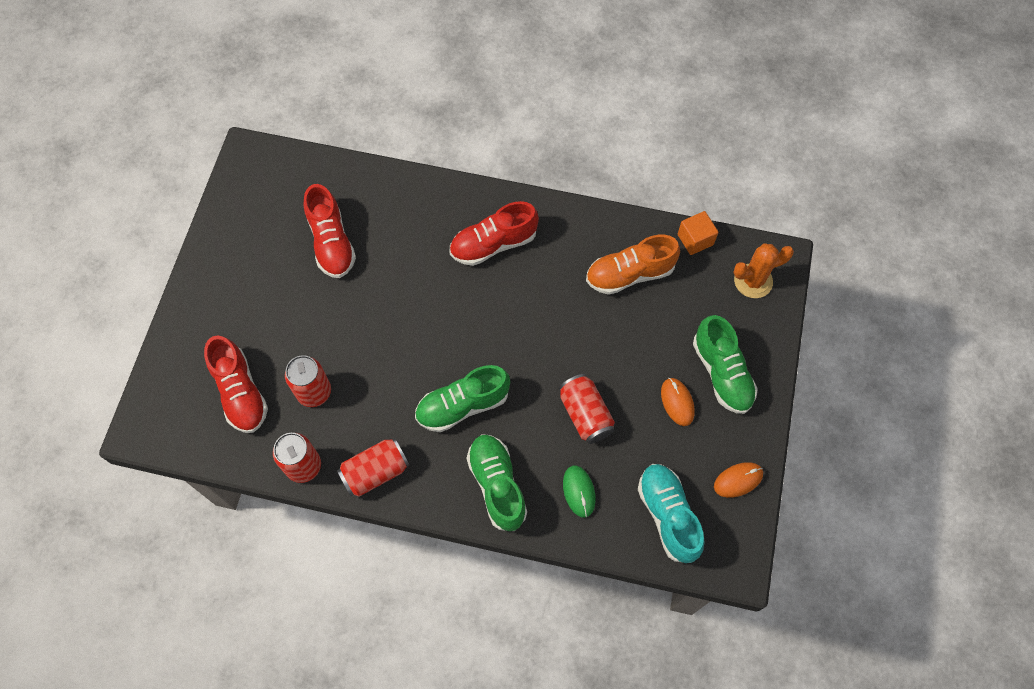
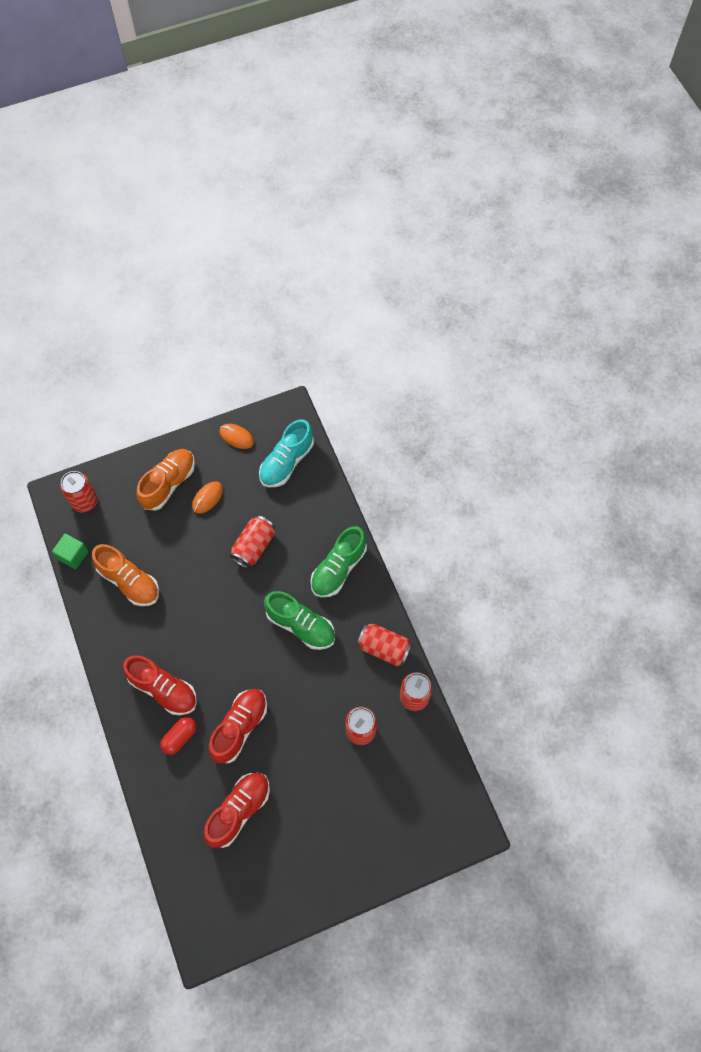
camera: 125 degrees left, 0 degrees up
(240, 392) = (397, 782): red shoe -> red shoe (239, 727)
(436, 232) = (180, 737): none -> red capsule
(579, 491) = (307, 519): green mouse -> none
(695, 239) = (73, 555): orange cube -> green cube
(722, 373) = (168, 483): green shoe -> orange shoe
(753, 281) = (85, 501): orange cactus -> red can

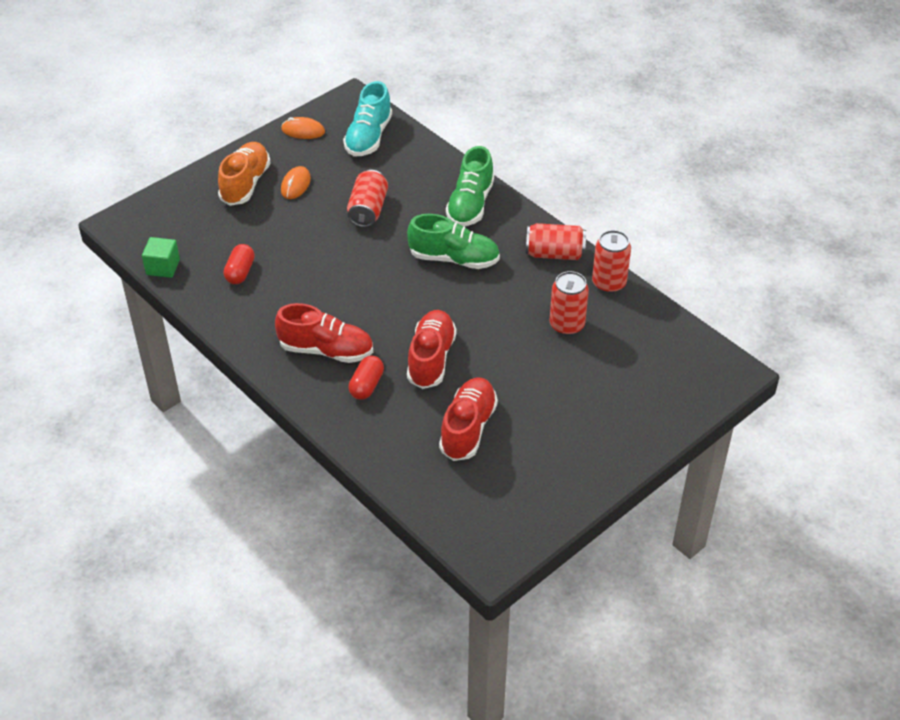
camera: 20 degrees left, 20 degrees down
(85, 501) = (155, 220): red can -> none
(129, 581) = (240, 272): orange shoe -> red capsule

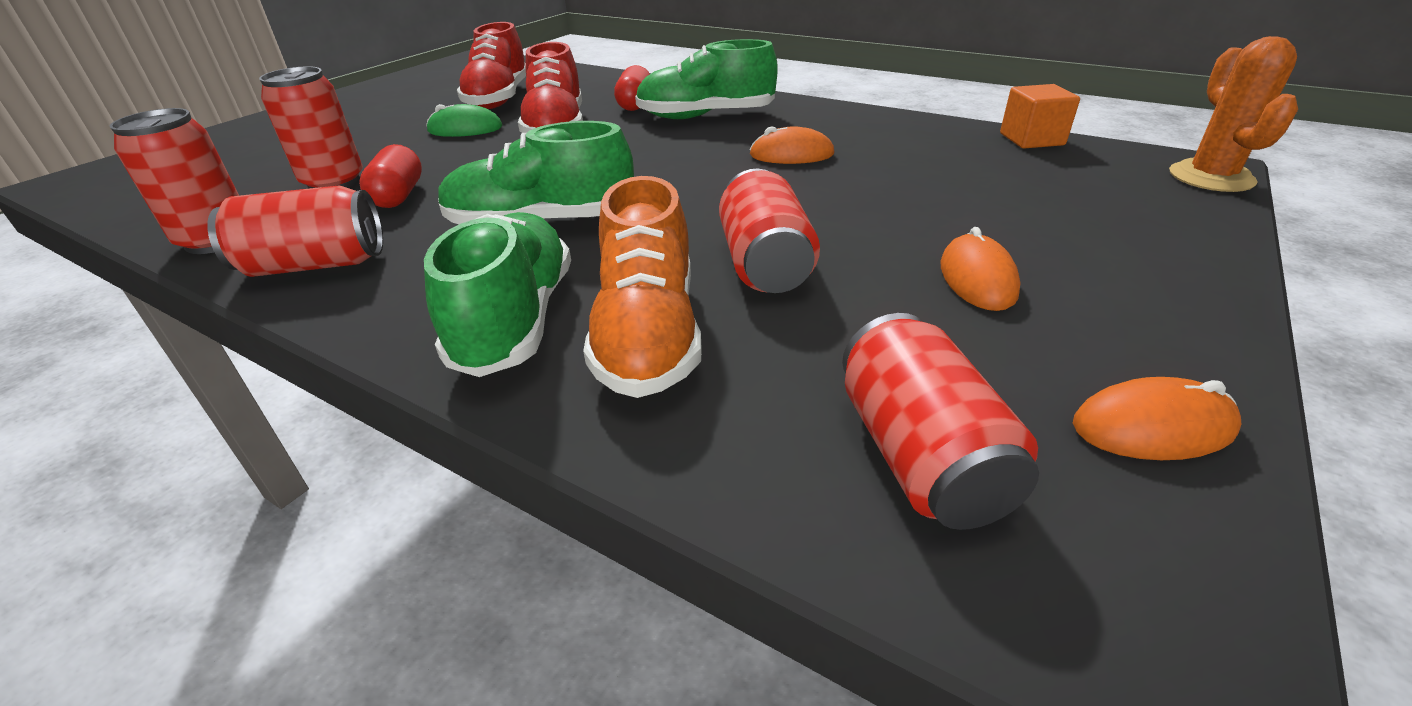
camera: 165 degrees right, 10 degrees down
(127, 215) = (1211, 177): none -> orange cactus
(163, 267) = (1031, 139): green cube -> orange cube
(240, 272) = (908, 152): red capsule -> red capsule (398, 196)
(245, 184) = (1088, 259): orange shoe -> orange shoe (648, 334)
(303, 287) = (791, 155): none -> orange mouse
(326, 350) = (706, 116): red shoe -> green shoe
(368, 137) = (920, 456): turquoise shoe -> red can
(493, 377) = (465, 129): none -> green mouse

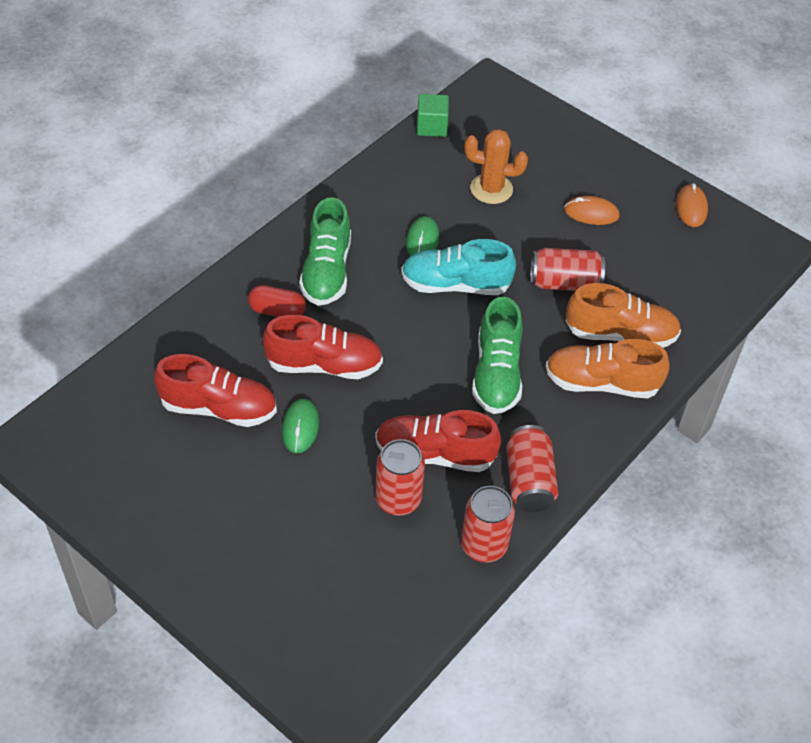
camera: 85 degrees left, 15 degrees up
(398, 196) = (435, 454): red capsule -> red shoe
(515, 320) = (601, 383): green shoe -> orange shoe
(716, 181) = (455, 285): none -> turquoise shoe
(791, 155) = (422, 240): orange mouse -> green mouse
(920, 456) = (700, 269): red can -> none
(1031, 139) = (431, 126): orange cube -> green cube
(1211, 177) = (505, 88): orange cactus -> orange cactus (491, 189)

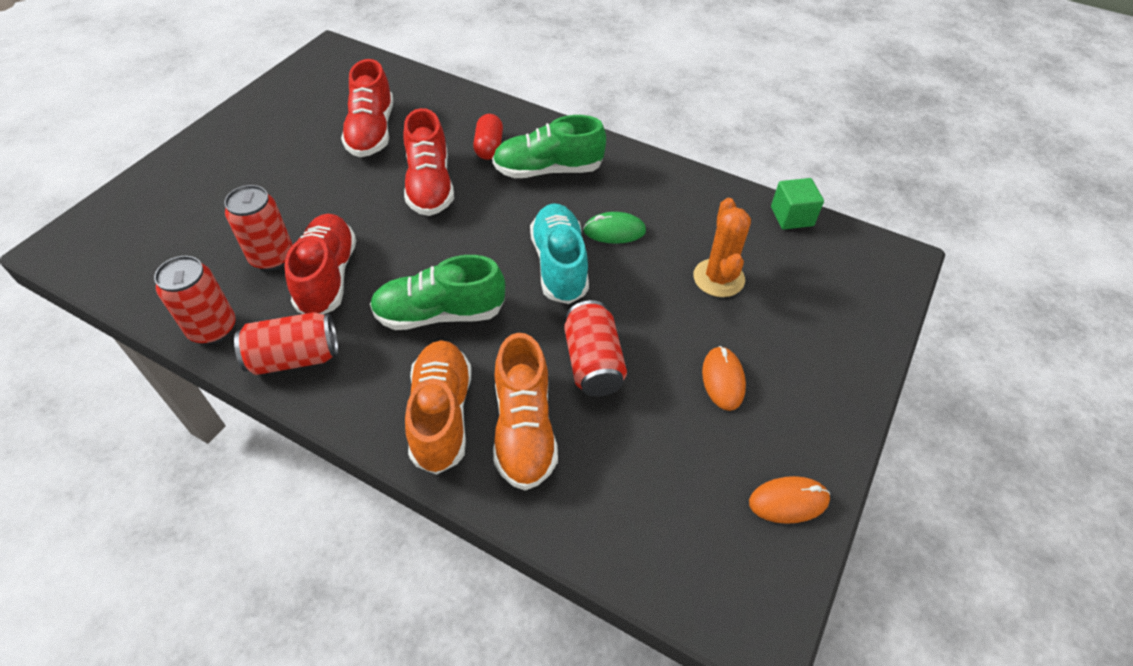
camera: 80 degrees right, 0 degrees up
(300, 427) = (354, 181): green mouse -> none

